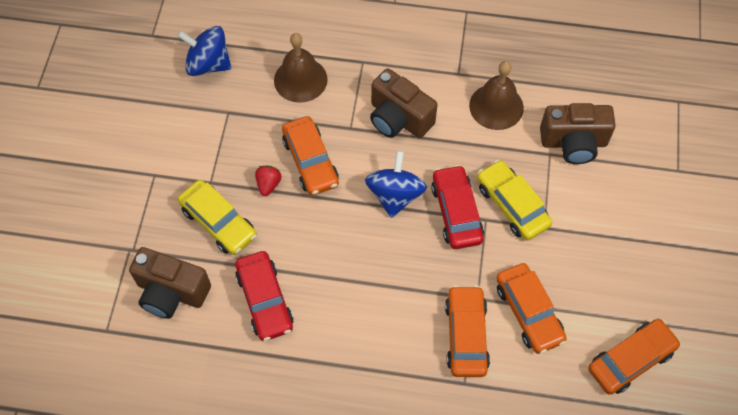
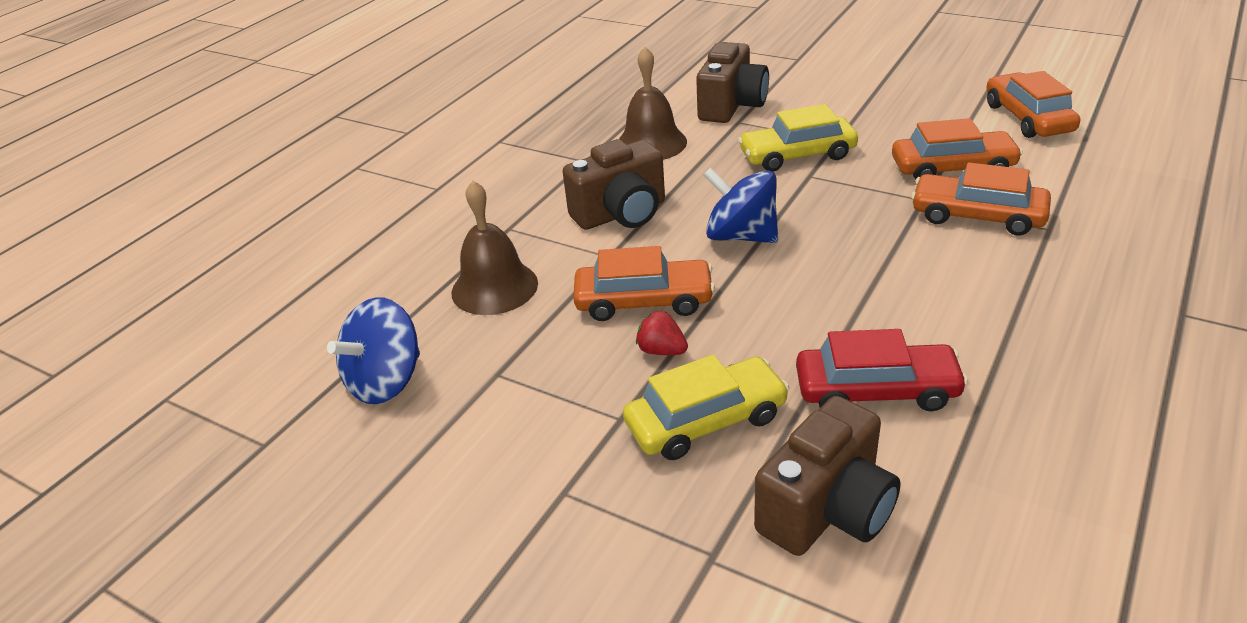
camera: 65 degrees left, 25 degrees down
(456, 212) = (790, 194): red car -> none

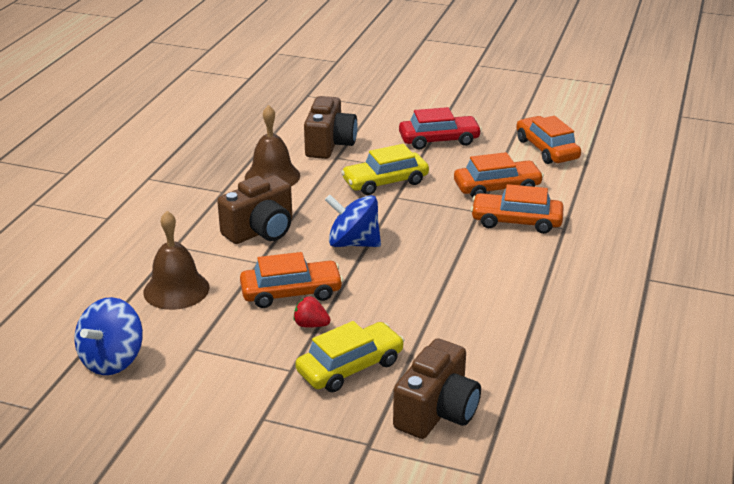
camera: 15 degrees left, 5 degrees down
(876, 390) = (460, 339): red car -> red car (439, 140)

